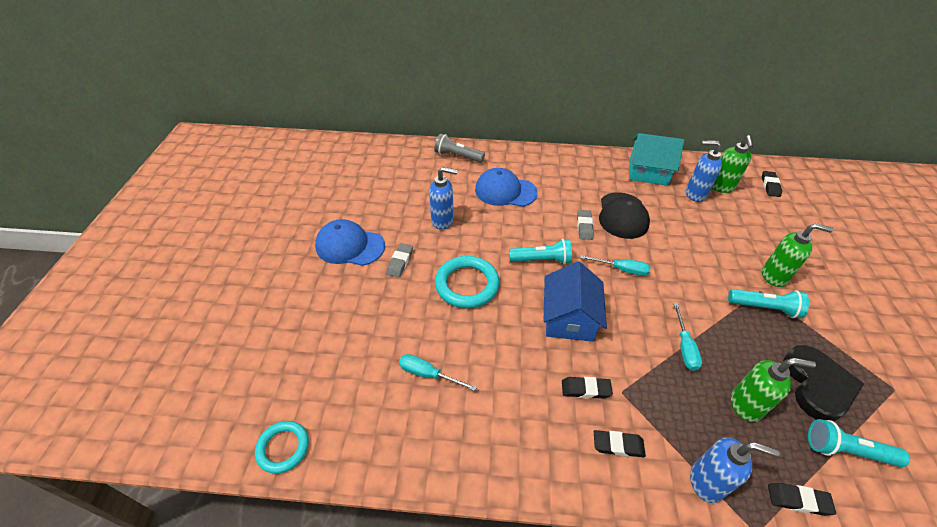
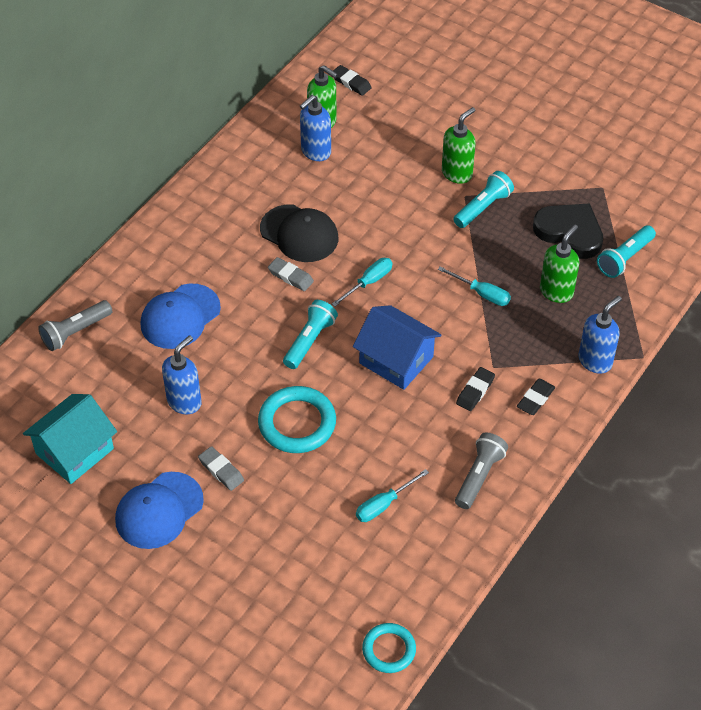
camera: 60 degrees left, 5 degrees up
(501, 436) = (479, 476): none -> grey flashlight
(648, 172) = (252, 167): turquoise house -> turquoise house (75, 451)
(798, 500) = (638, 316): black eraser -> none

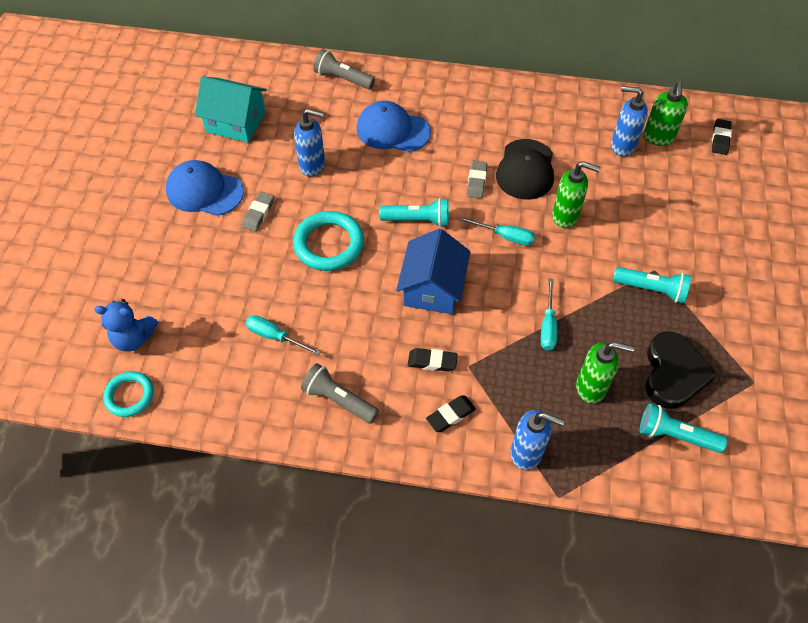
camera: 65 degrees right, 5 degrees up
(320, 629) = (134, 338): none -> blue teddy bear
(457, 173) = (677, 254): green soap dispenser -> green soap dispenser (565, 216)
(479, 476) = (339, 399): grey flashlight -> grey flashlight turned 150 degrees counterclockwise
(535, 399) = (450, 415): black eraser -> black eraser turned 45 degrees counterclockwise

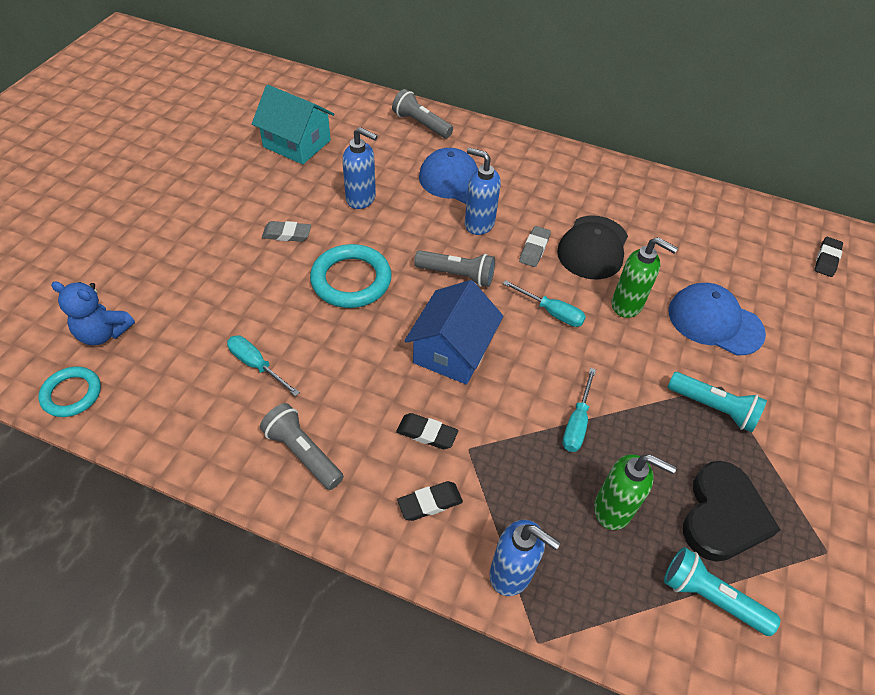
camera: 10 degrees right, 5 degrees down
(204, 191) = (239, 201): blue cap -> blue cap (715, 322)
(258, 214) = (287, 234): grey eraser -> grey eraser turned 60 degrees clockwise
(417, 220) = (457, 275): turquoise flashlight -> grey flashlight
(622, 146) = (709, 244): blue soap dispenser -> blue soap dispenser (478, 224)
(658, 138) = (753, 244): green soap dispenser -> none

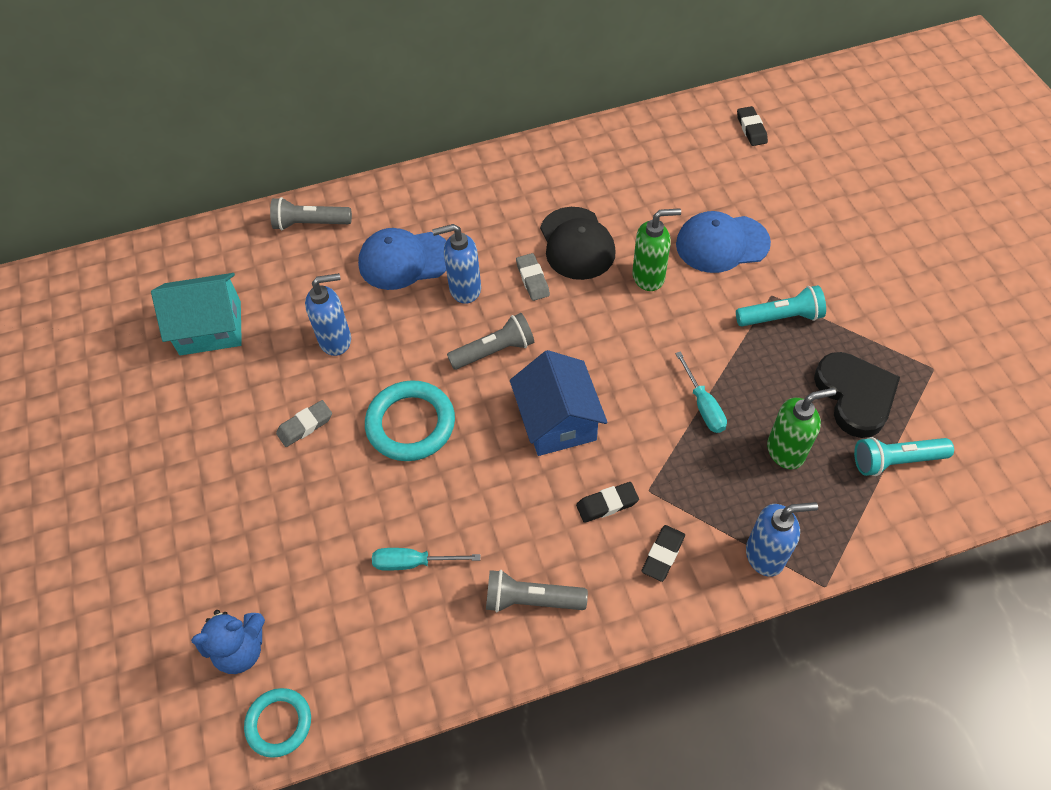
camera: 35 degrees left, 5 degrees up
(551, 312) = (600, 327): turquoise screwdriver -> none

